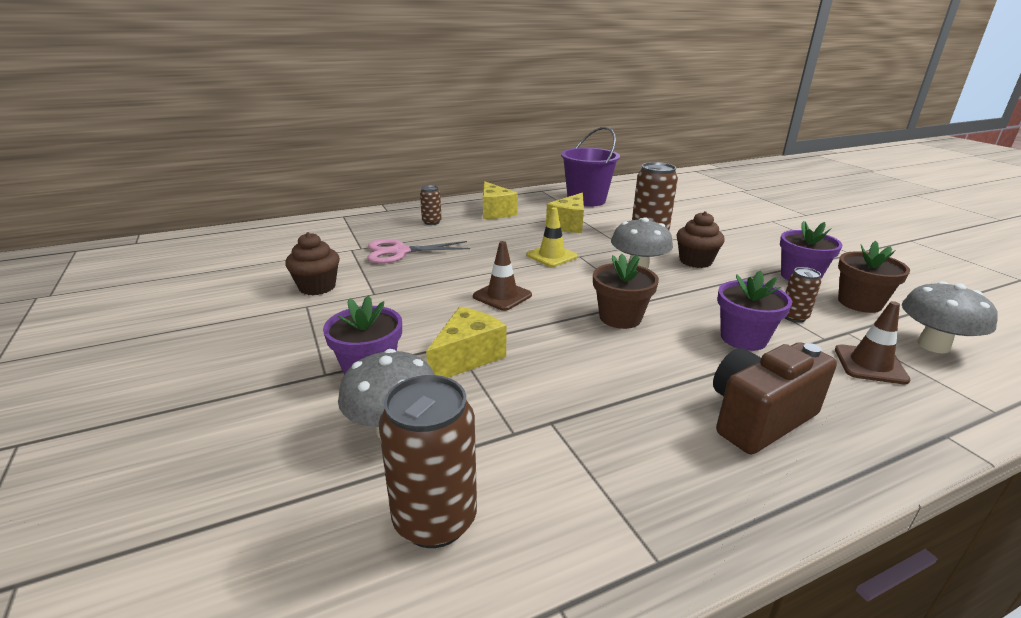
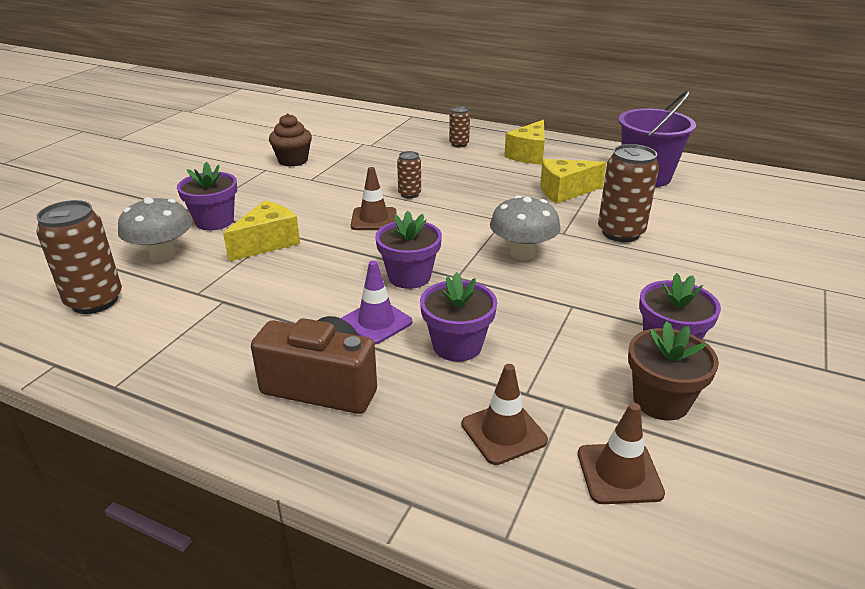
camera: 50 degrees right, 5 degrees up
(400, 252) = (386, 158): pink scissors -> none
(467, 357) = (267, 243): yellow cheese -> yellow cheese turned 45 degrees counterclockwise
(551, 256) = (480, 209): yellow traffic cone -> none
(620, 318) = (409, 277): brown flower pot -> purple flower pot
(677, 357) = (376, 322): none -> purple traffic cone
(695, 261) = (596, 276): brown cupcake -> none
(793, 317) = (550, 363): brown can -> brown can (409, 194)
(933, 345) = (619, 473): grey mushroom -> brown traffic cone

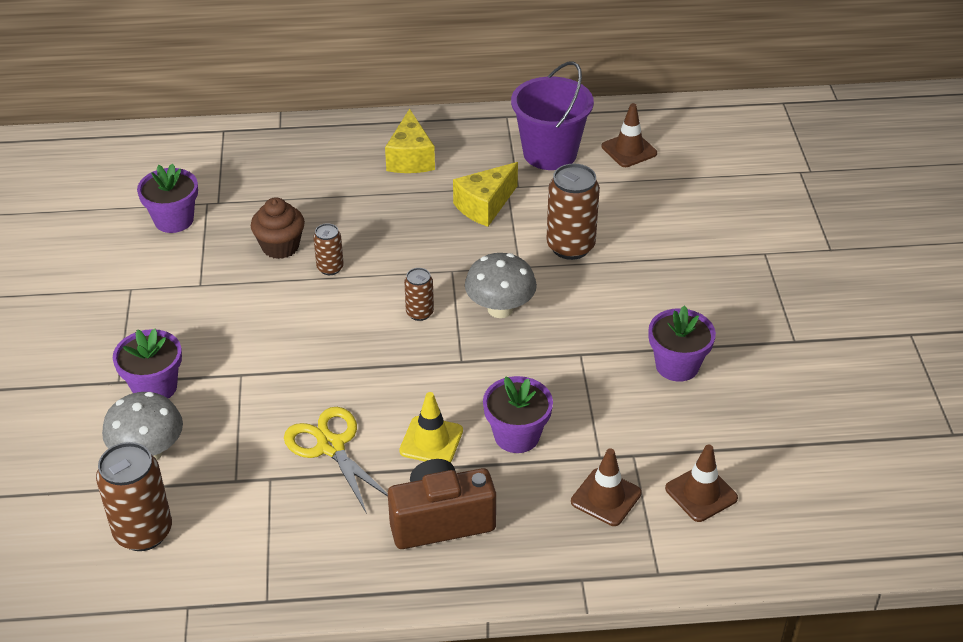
camera: 30 degrees left, 10 degrees up
(267, 243) = (243, 393): yellow cheese -> none
(291, 297) = (331, 446): none -> yellow scissors
(293, 160) = (149, 262): brown cupcake -> brown cupcake (280, 247)
(374, 219) = (323, 319): brown traffic cone -> brown traffic cone (629, 150)
(376, 322) = (431, 441): purple traffic cone -> yellow traffic cone
(409, 277) = (419, 378): purple flower pot -> purple flower pot (174, 220)
(459, 144) = (320, 166): brown can -> brown can (419, 313)
(661, 401) = (697, 421): brown flower pot -> none

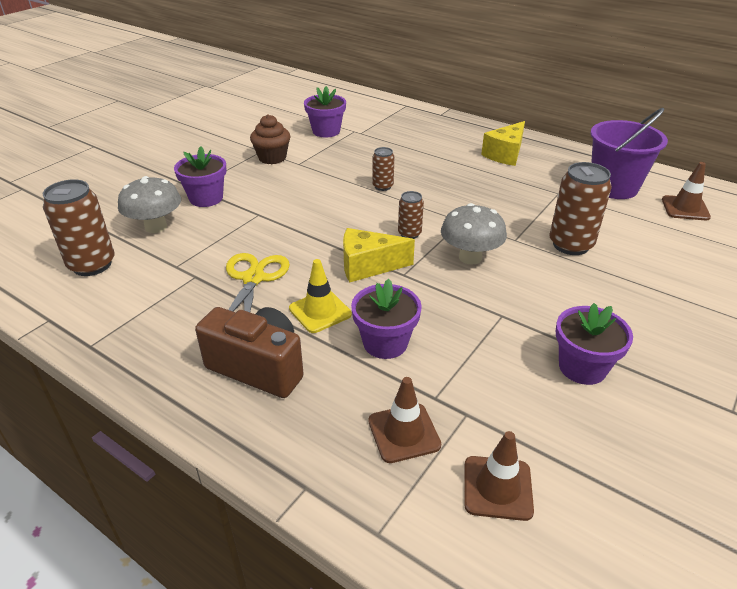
camera: 40 degrees right, 5 degrees down
(280, 247) = (367, 165): brown cupcake -> brown cupcake (272, 158)
(485, 206) = (529, 196): yellow cheese -> yellow cheese (368, 266)

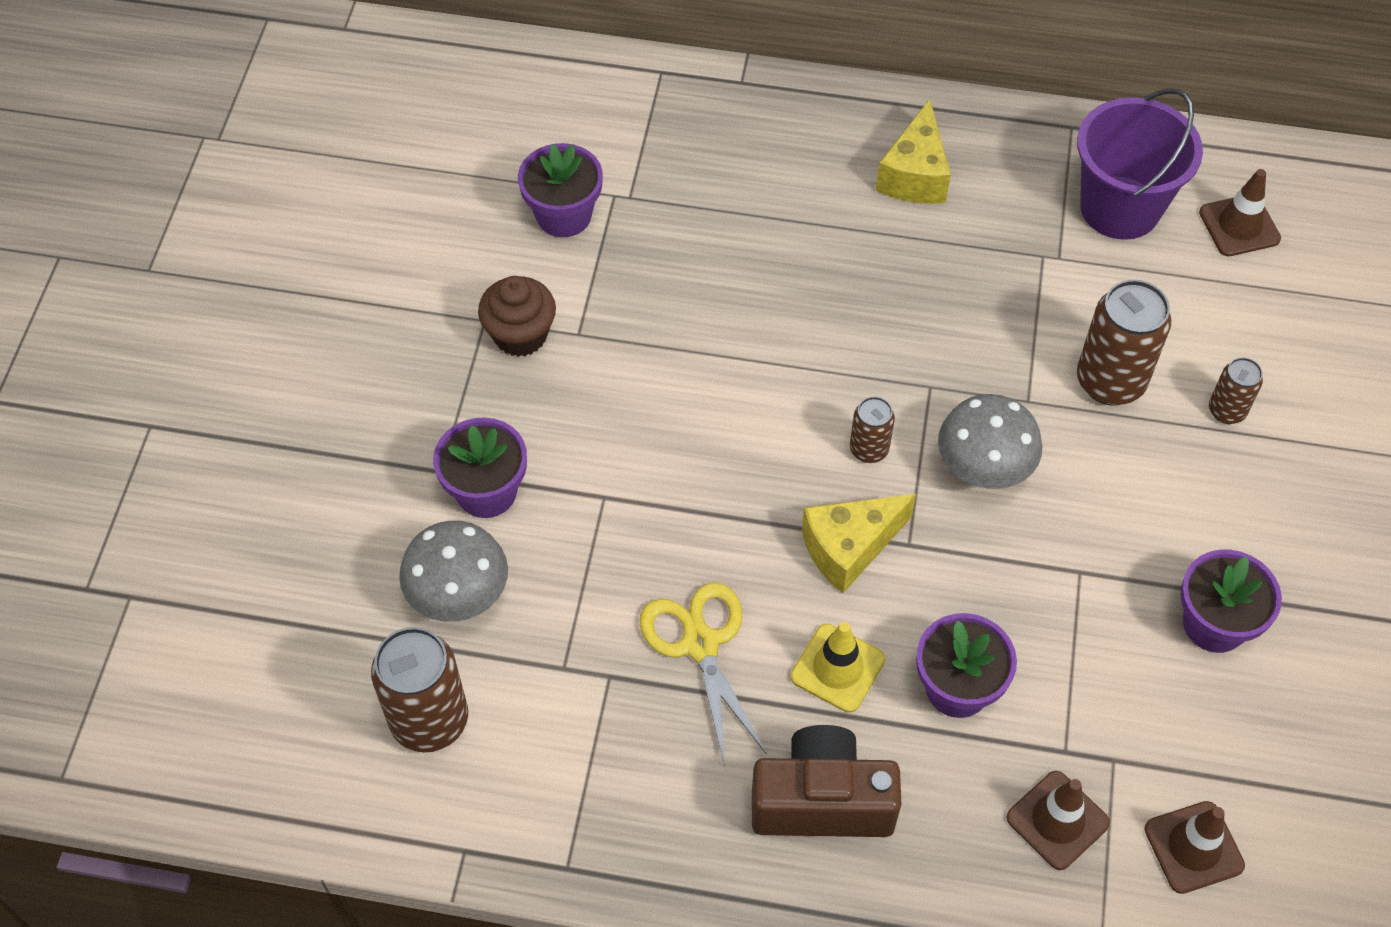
camera: 25 degrees left, 20 degrees up
(382, 186) = (761, 344): brown can -> brown can (1226, 411)

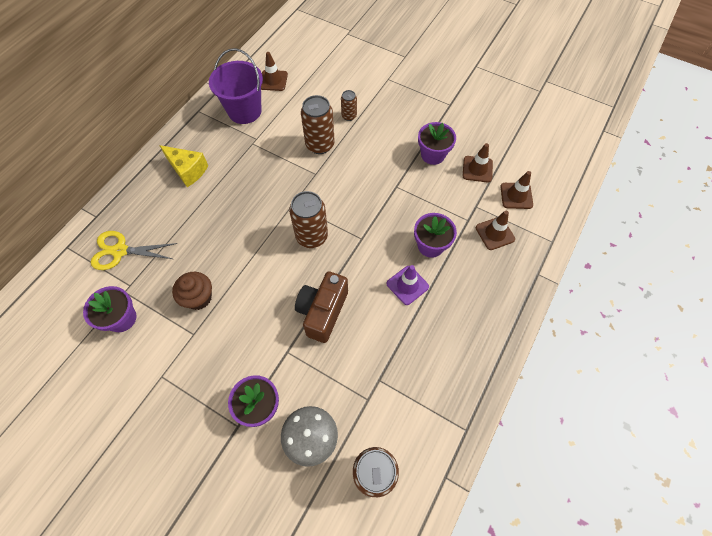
camera: 70 degrees left, 5 degrees up
(520, 335) = (179, 361): brown cupcake -> brown cupcake (198, 298)
(700, 644) = (377, 335): yellow scissors -> yellow scissors (120, 251)
(822, 801) = (464, 312): brown camera -> brown camera (322, 312)
(837, 668) = (407, 285): yellow traffic cone -> purple traffic cone
(849, 548) = (354, 261): yellow cheese -> none
(869, 449) = (312, 236): brown can -> brown can, size x1.84
(983, 468) = (338, 200): grey mushroom -> none
(1226, 737) = (477, 169): none -> brown traffic cone

